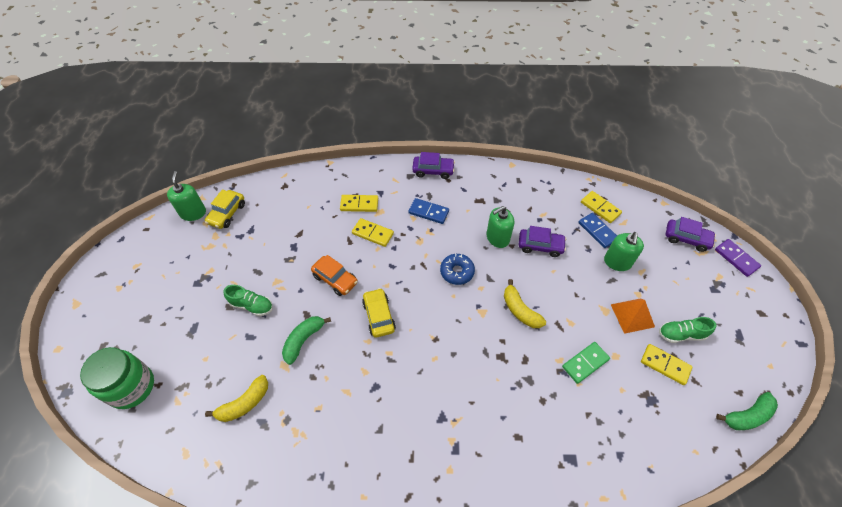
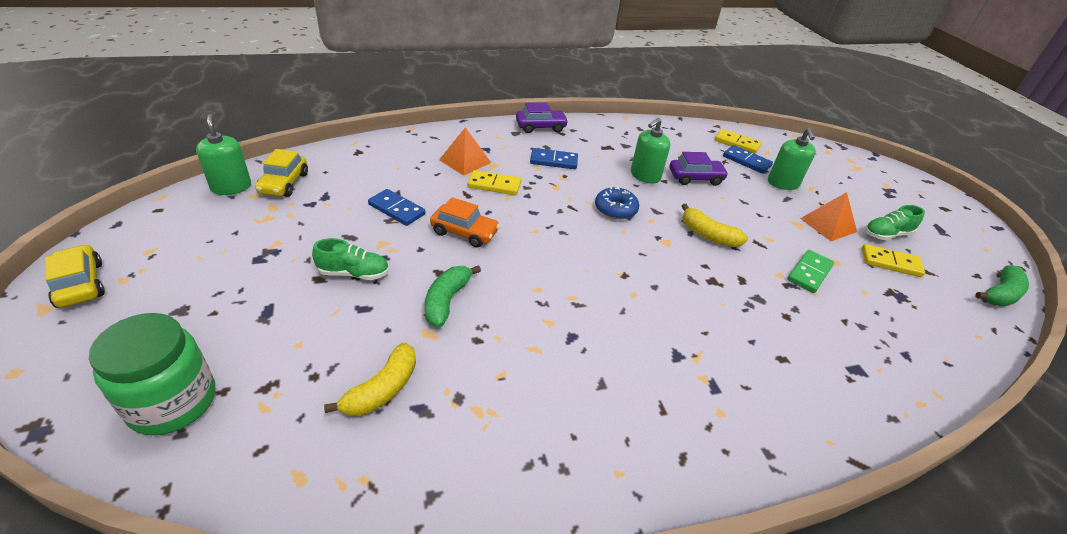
camera: 20 degrees left, 15 degrees down
(295, 249) = (397, 209): none -> blue domino
(359, 204) = (465, 161): yellow domino -> orange pyramid
(379, 316) = (540, 262): yellow car -> yellow car (80, 284)
(686, 238) = (835, 159): purple car -> none
(736, 258) = (890, 170): purple domino -> none

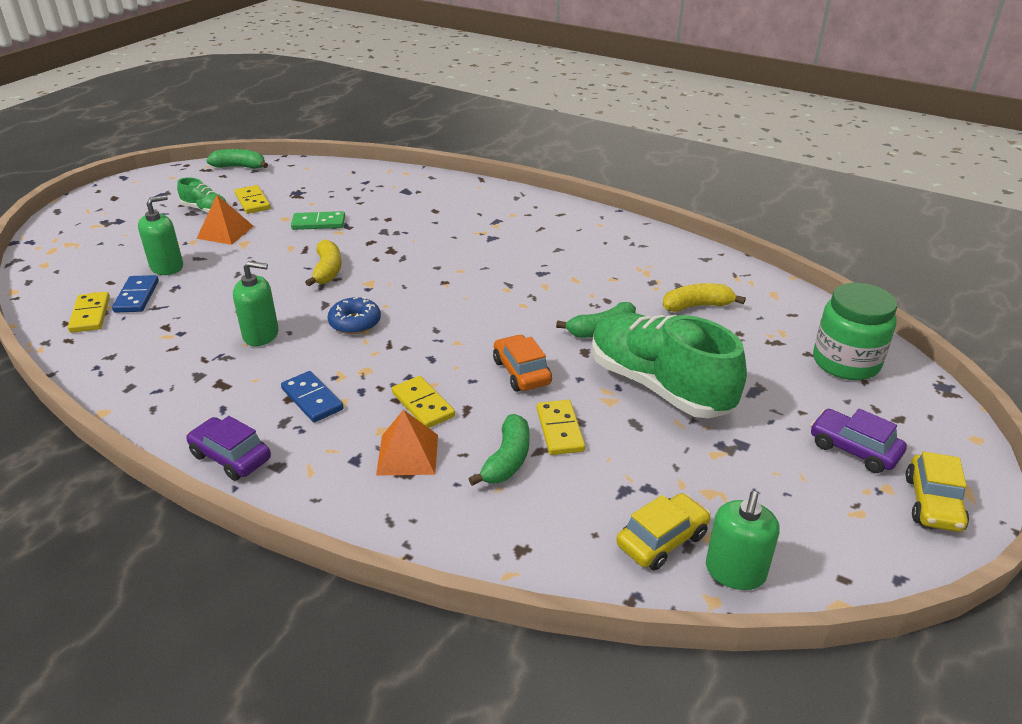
camera: 130 degrees left, 5 degrees down
(354, 273) = (659, 386): green shoe -> green shoe, size x2.21
(397, 209) = (559, 430): blue domino -> yellow domino
(409, 181) = (507, 460): none -> green banana
(695, 178) = (223, 309): purple car -> purple car (853, 449)

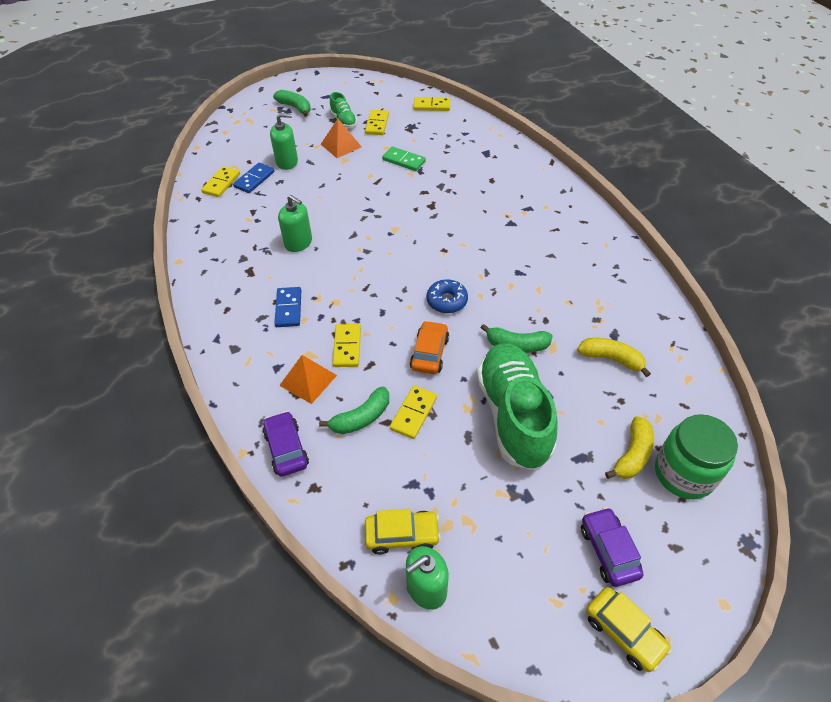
camera: 35 degrees right, 15 degrees up
(231, 457) = (216, 328): purple car -> purple car (286, 449)
(240, 167) = (392, 88): green banana -> green banana (295, 107)
(303, 170) = (431, 106): none -> yellow domino
(327, 270) = (377, 206): yellow banana -> yellow banana (632, 454)
(355, 323) = (359, 259): blue donut -> blue donut (447, 301)
(933, 503) = (624, 632): yellow car -> yellow car turned 90 degrees counterclockwise

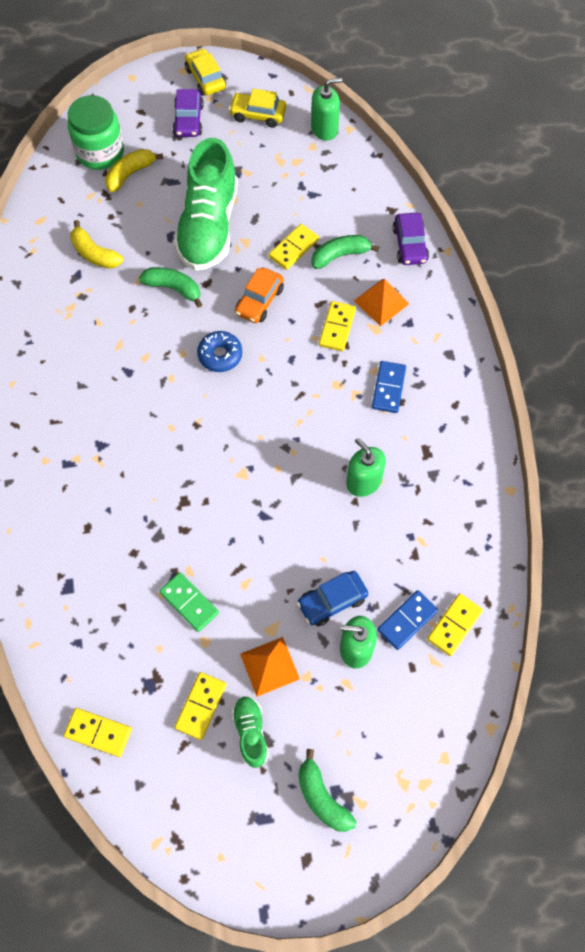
camera: 165 degrees left, 15 degrees up
(308, 179) = (332, 601): none -> blue car
(402, 535) = (331, 162): yellow car -> yellow car (258, 115)

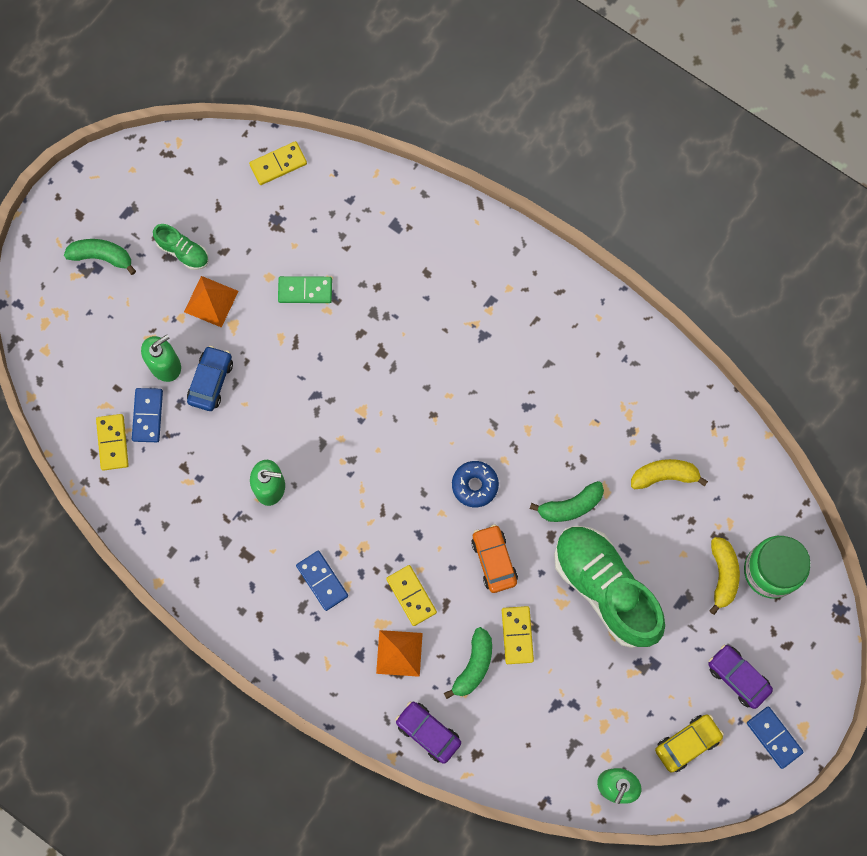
camera: 135 degrees right, 10 degrees up
(200, 706) = (230, 237): yellow domino -> none
(205, 79) = (774, 737): yellow car -> blue domino

